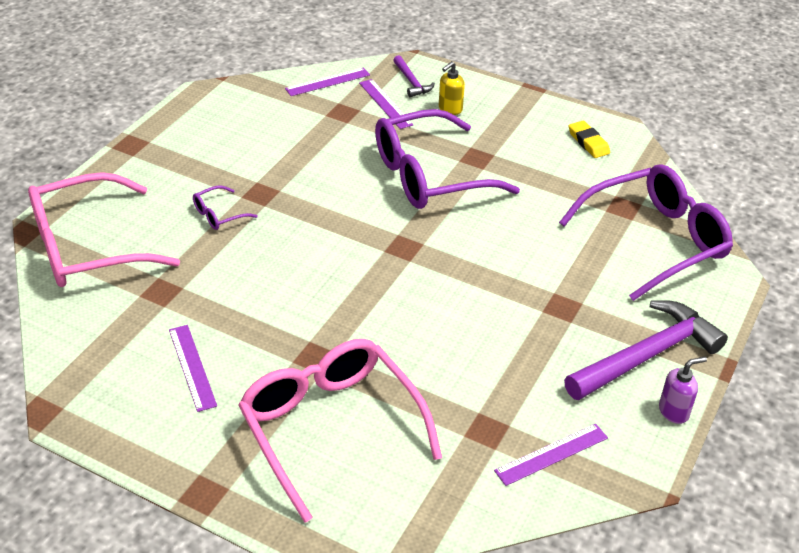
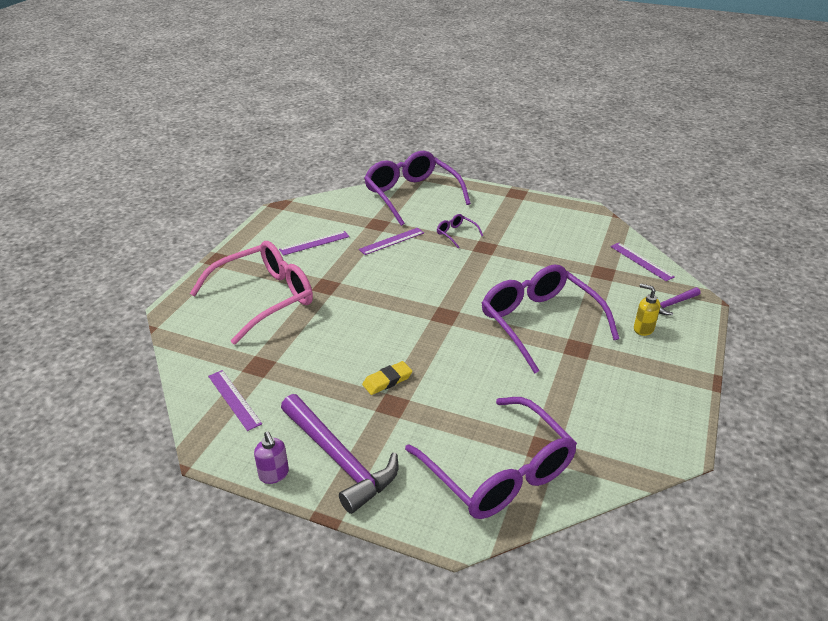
camera: 85 degrees right, 5 degrees down
(87, 247) = (411, 195): pink glasses -> purple glasses
(385, 103) = (629, 292): purple ruler -> purple ruler (391, 241)
(588, 142) = (641, 423): yellow eraser -> yellow eraser (387, 380)

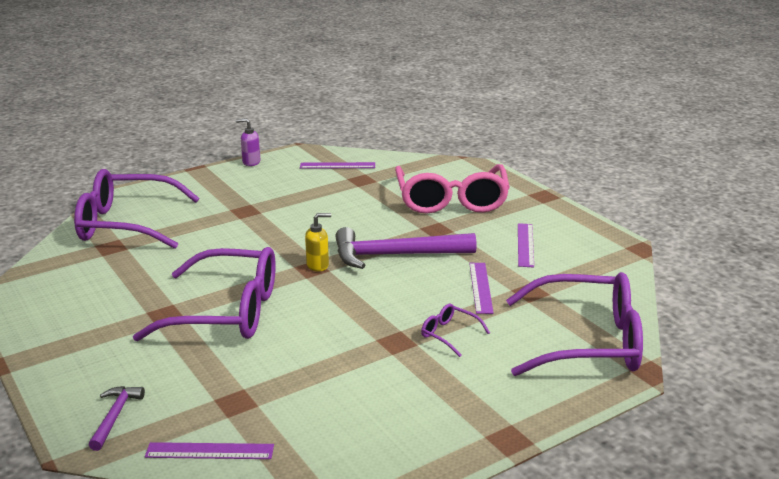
camera: 125 degrees right, 10 degrees down
(339, 459) = (229, 181): purple hammer -> purple hammer (395, 255)
(387, 380) = (272, 217): yellow eraser -> none
(456, 234) = (449, 334): purple glasses -> purple glasses turned 135 degrees counterclockwise
(643, 329) = (121, 368): yellow soap dispenser -> yellow soap dispenser (318, 265)

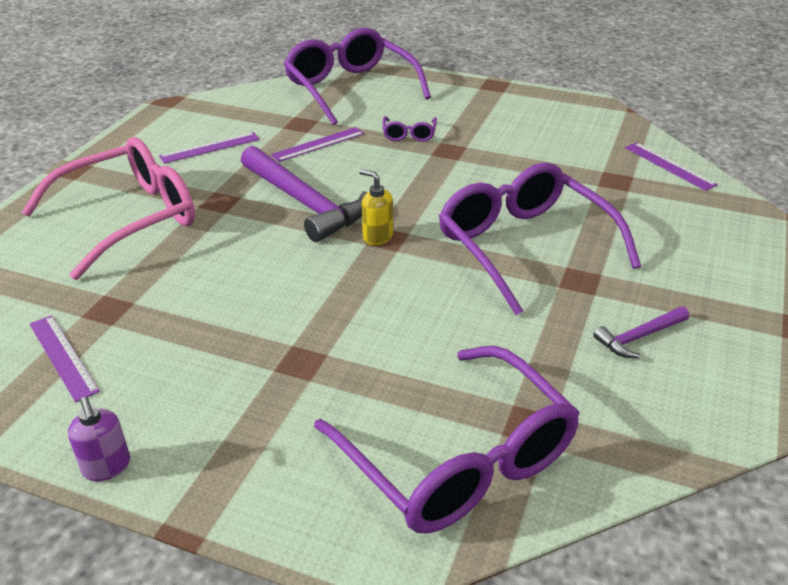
camera: 125 degrees left, 10 degrees up
(115, 416) = (714, 220): purple hammer -> purple hammer (639, 337)

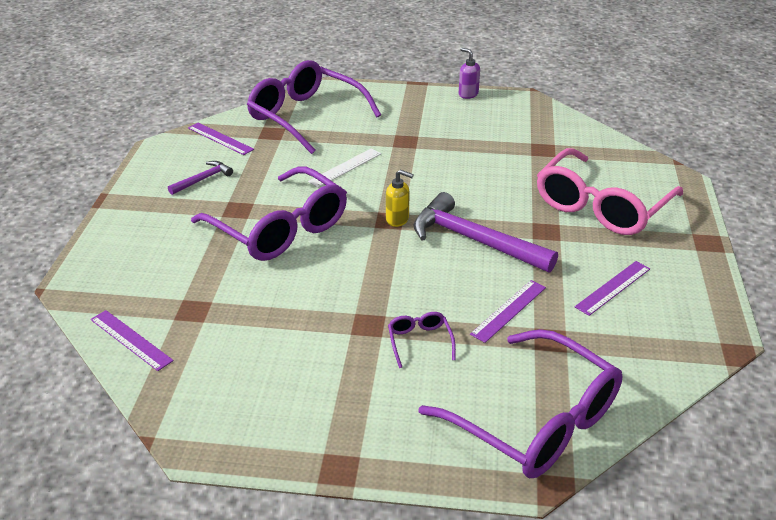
camera: 165 degrees right, 0 degrees up
(63, 356) = (539, 126): purple ruler -> purple ruler (220, 138)
(417, 324) = (345, 167): none -> white ruler

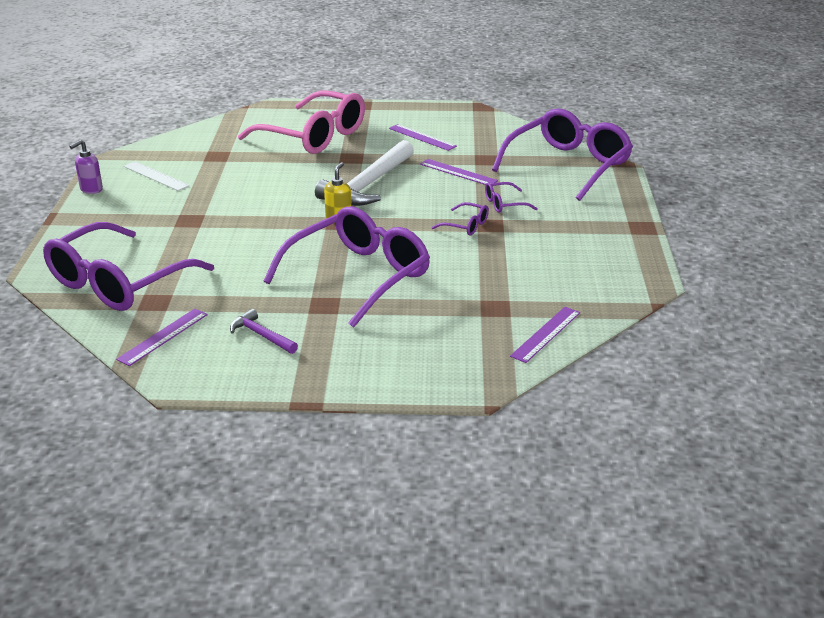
camera: 95 degrees left, 5 degrees down
(345, 167) = (242, 250): white ruler -> white ruler (155, 176)
(368, 305) = (466, 226): none -> purple glasses
(474, 240) = (367, 185): purple hammer -> white hammer

